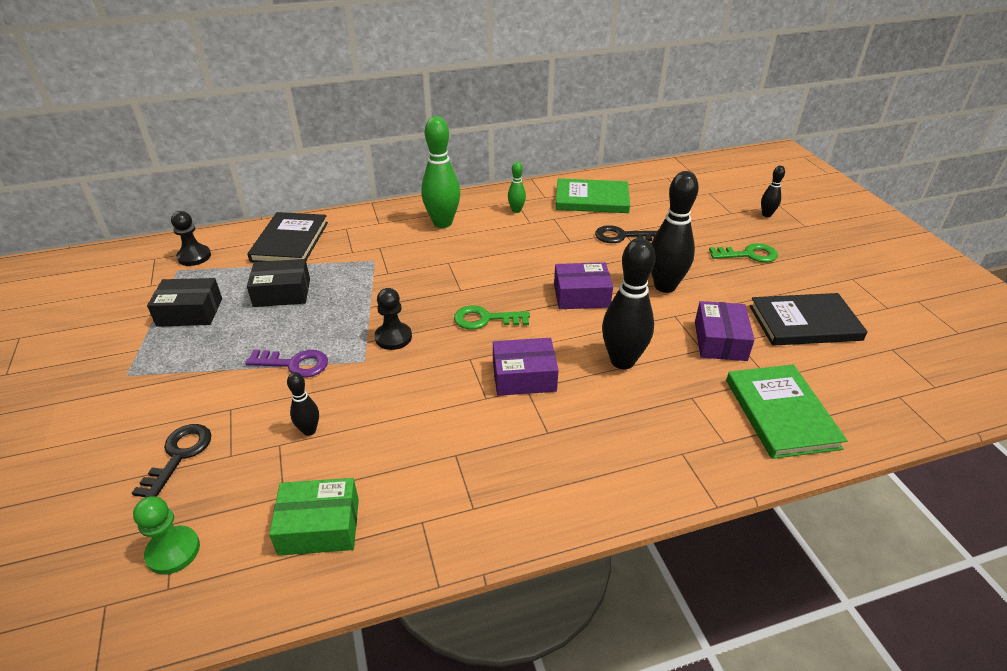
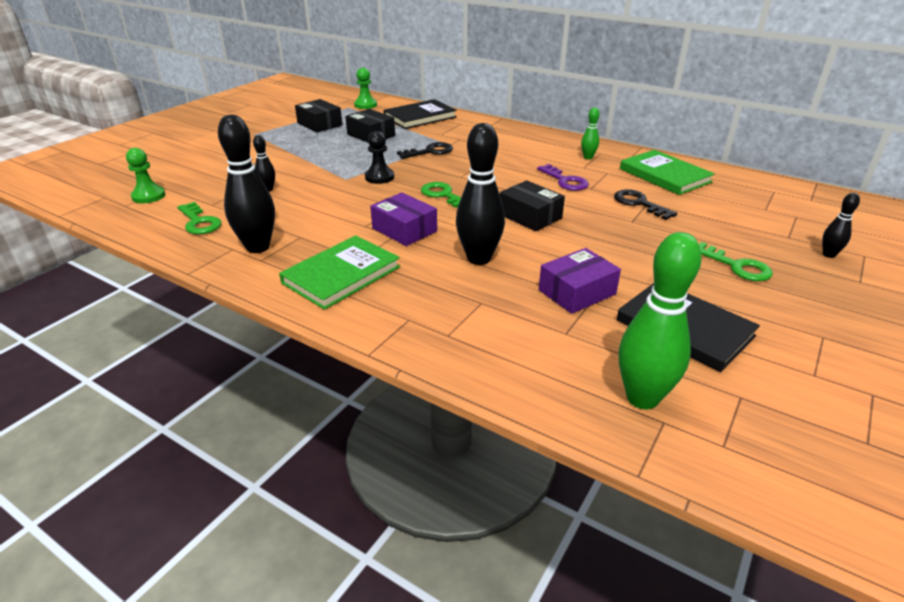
camera: 50 degrees right, 5 degrees down
(179, 455) = (212, 169): black key -> black key (430, 152)
(194, 257) = (365, 105): black pawn -> green pawn
(294, 364) = (316, 163): purple key -> purple key (565, 181)
(319, 526) = (199, 222): green box -> green key
(442, 223) = (522, 143): green bowling pin -> green bowling pin (642, 398)
(581, 295) = (530, 216): purple box -> black box
(665, 286) = (606, 243): black bowling pin -> black bowling pin (258, 247)
(781, 413) = (525, 353): green book -> green book (341, 275)

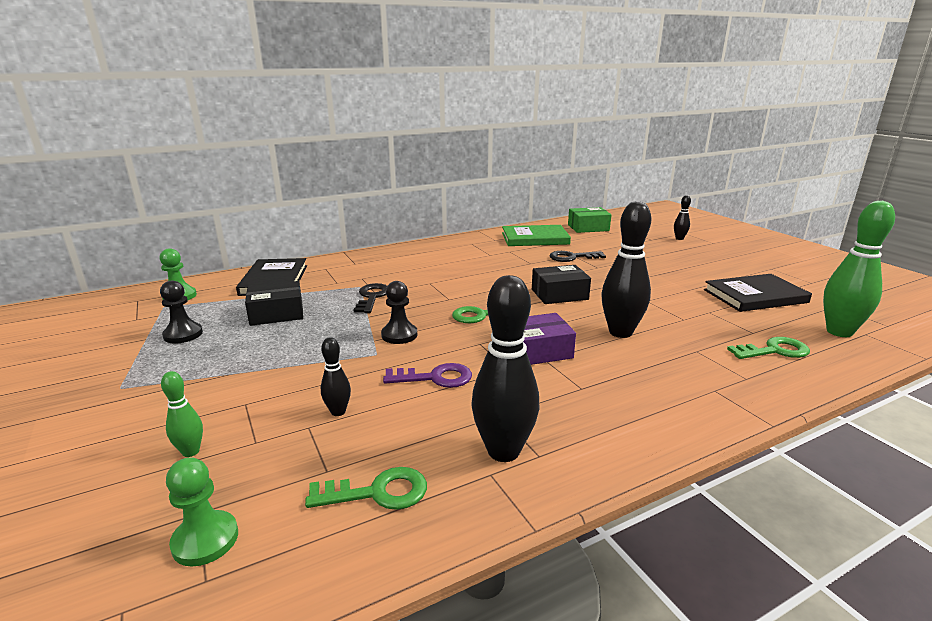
camera: 60 degrees left, 10 degrees down
(319, 124) = (183, 334): black box -> black pawn
(341, 275) = (611, 406): green book -> none
(565, 181) = (508, 266): purple key -> purple key (435, 378)
(577, 292) = (695, 312): purple box -> none
(588, 157) = (475, 248): green bowling pin -> green bowling pin (191, 452)
(736, 266) = (681, 261): green key -> green key (774, 351)
(757, 193) = (588, 228): none -> green box

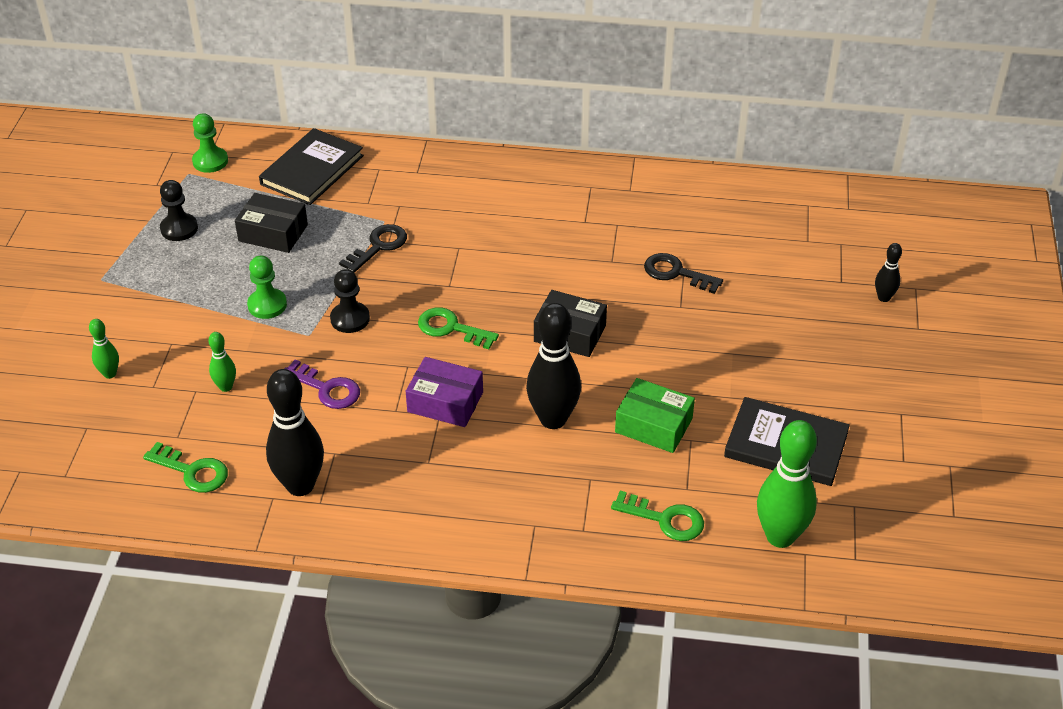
camera: 35 degrees right, 20 degrees up
(205, 540) = (79, 450): green pawn -> green pawn (267, 305)
(338, 412) = (226, 387): black bowling pin -> green bowling pin
(535, 238) = (683, 210): green book -> none
(588, 228) = (792, 215): green box -> green box (653, 425)

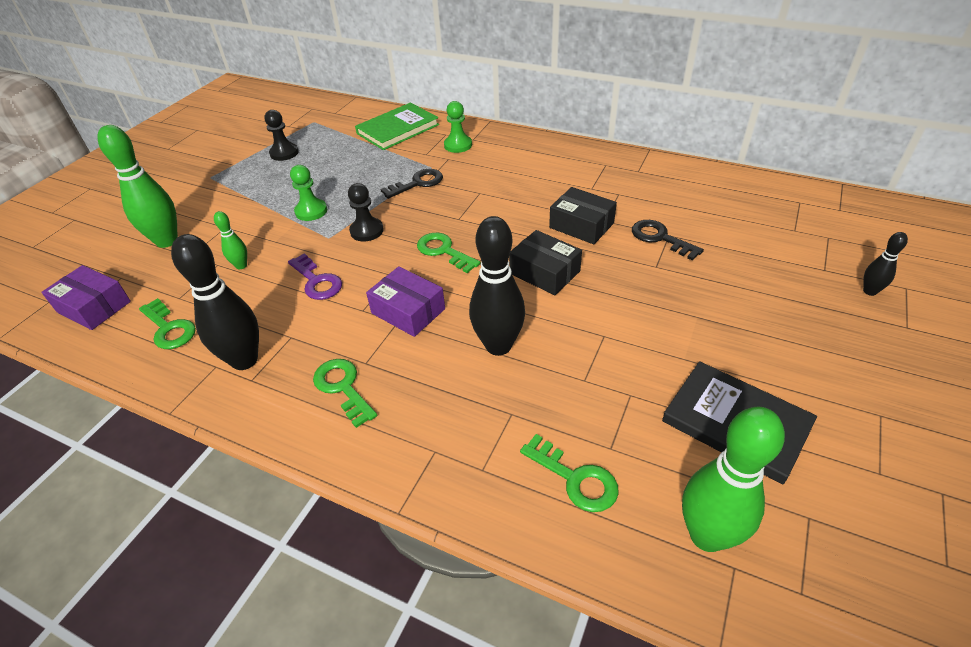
camera: 20 degrees right, 0 degrees up
(83, 466) = (94, 307): none -> purple box
(110, 374) = (167, 241): green bowling pin -> green bowling pin, size x2.03
(210, 161) = (332, 116): green pawn -> green pawn (458, 145)
(273, 233) = (346, 164): black box -> black box (581, 225)
(312, 170) = (397, 129): black book -> green book
(419, 490) = (343, 387): none -> green key
(653, 425) = (595, 372): green box -> none

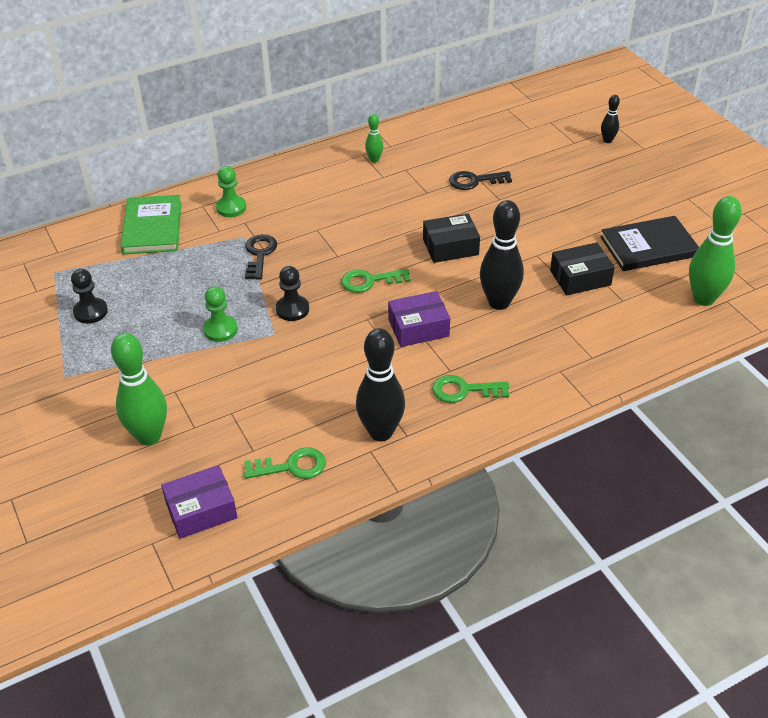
camera: 55 degrees left, 0 degrees up
(241, 265) = (251, 398): green bowling pin -> green bowling pin (374, 160)
(317, 281) = (328, 361): purple key -> none
(575, 479) = (631, 324): green key -> none
(581, 225) = (420, 204): black box -> black box (580, 278)

